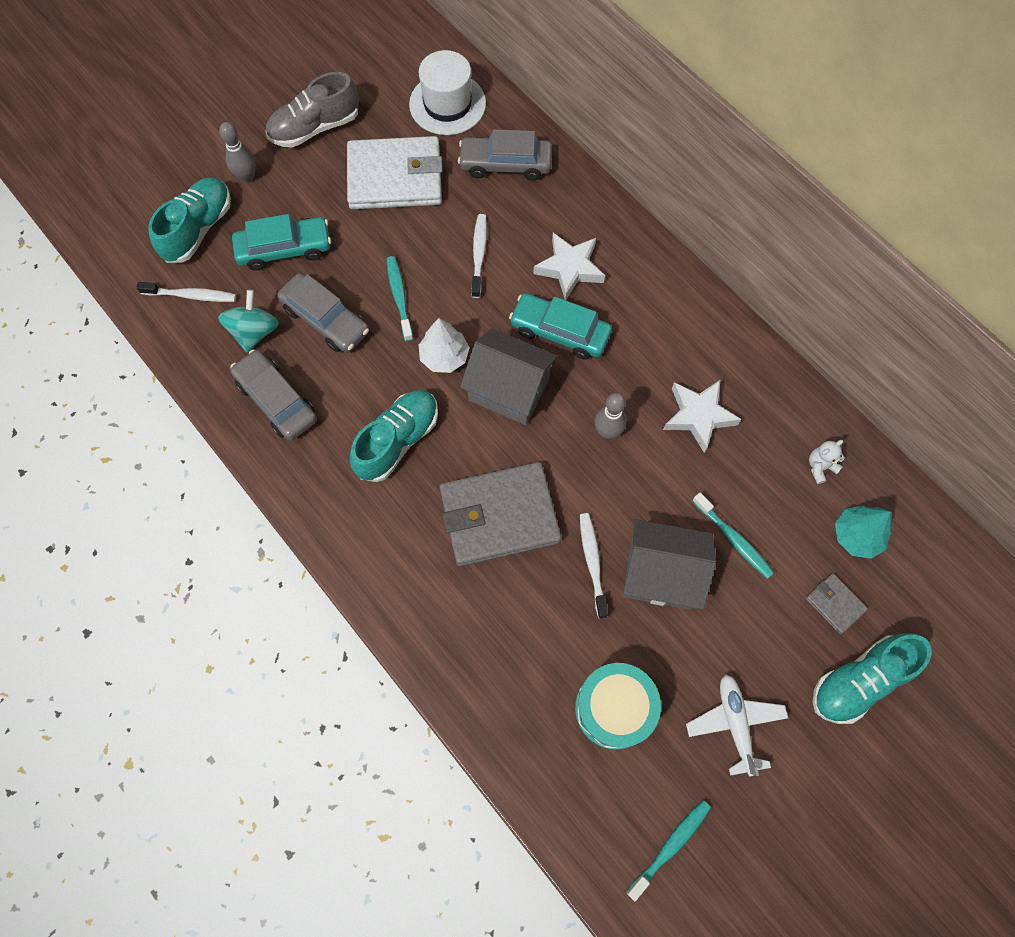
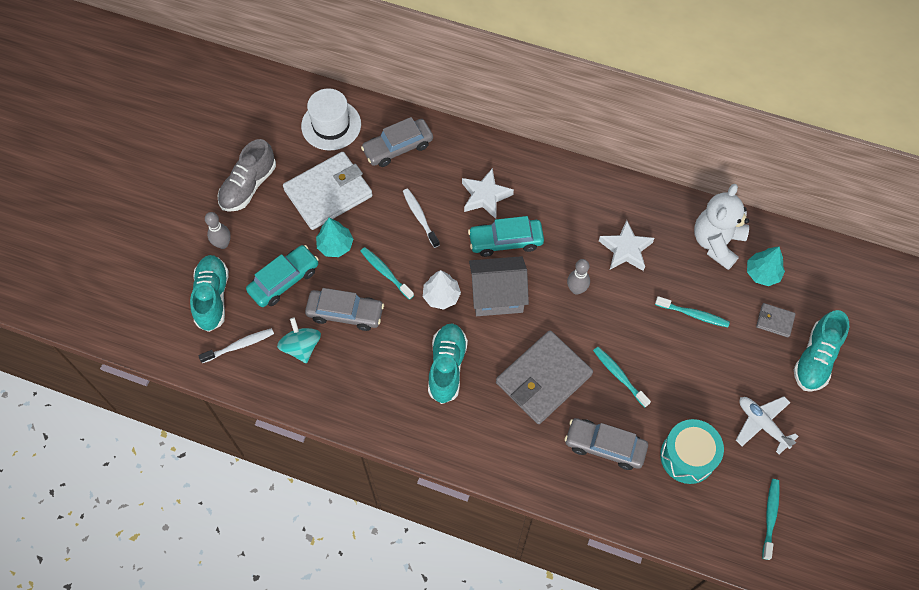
camera: 30 degrees left, 5 degrees down
(277, 400) = (348, 384): grey car -> grey car (605, 446)
(364, 239) = (335, 245): none -> turquoise tree
(592, 562) = (619, 376): white toothbrush -> turquoise toothbrush
(660, 574) = (664, 359): grey house -> none
(820, 467) = (716, 243): white teddy bear -> white teddy bear, size x2.37

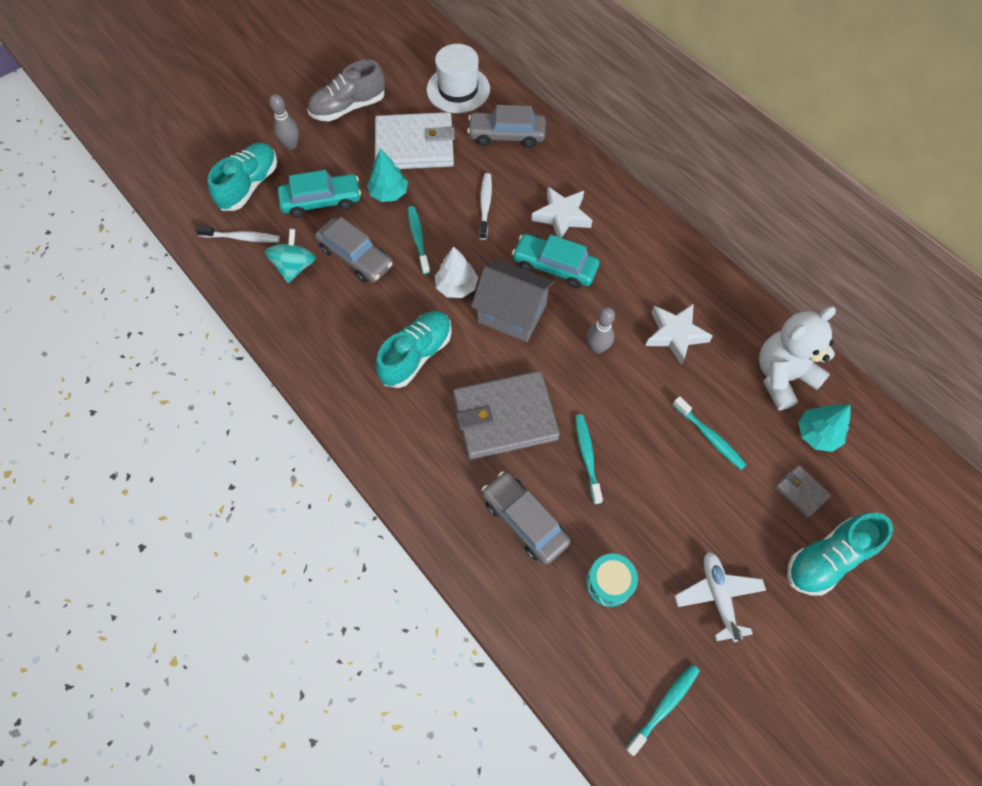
camera: 30 degrees right, 0 degrees up
(687, 456) = (609, 583): turquoise drum -> turquoise drum, size x0.67

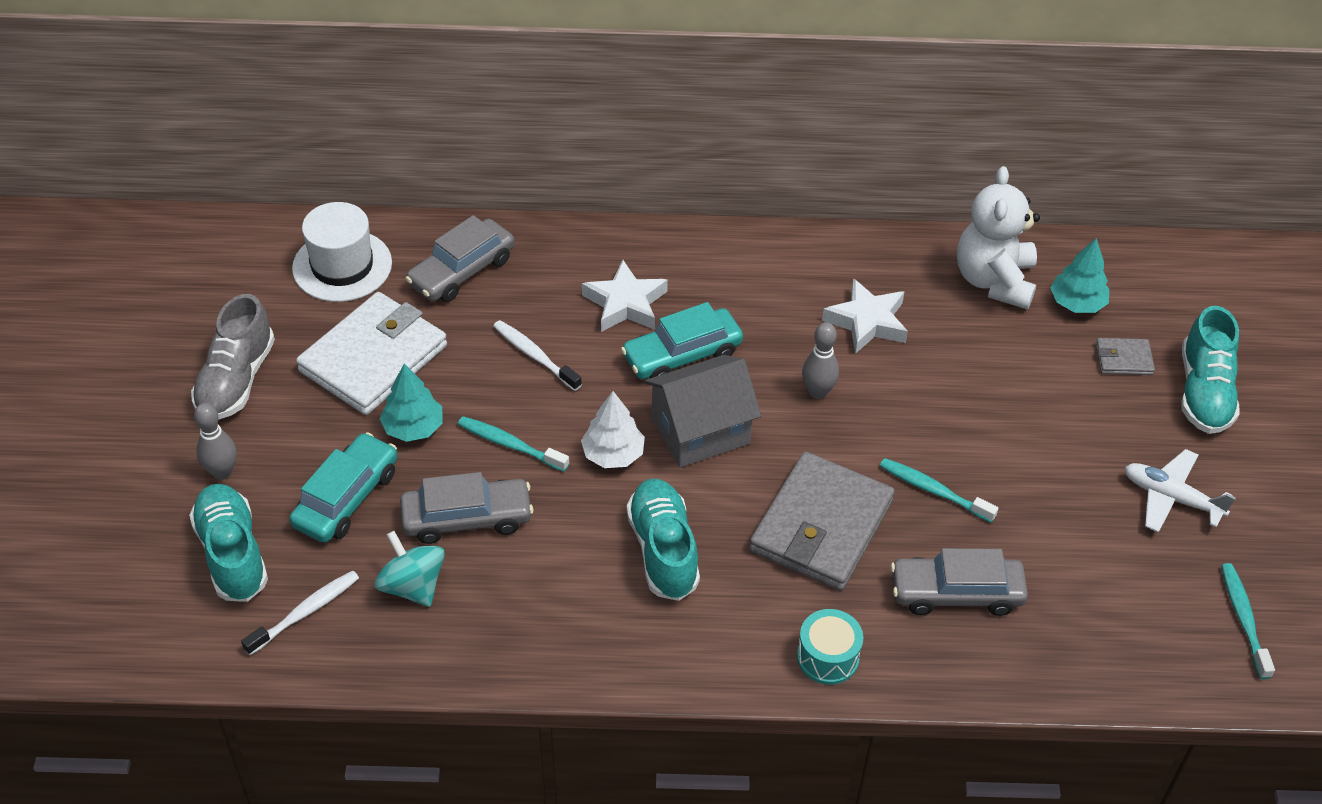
camera: 50 degrees left, 15 degrees down
(609, 583) = (1085, 572): turquoise drum -> turquoise drum (828, 657)
(710, 437) = (1004, 381): turquoise toothbrush -> none

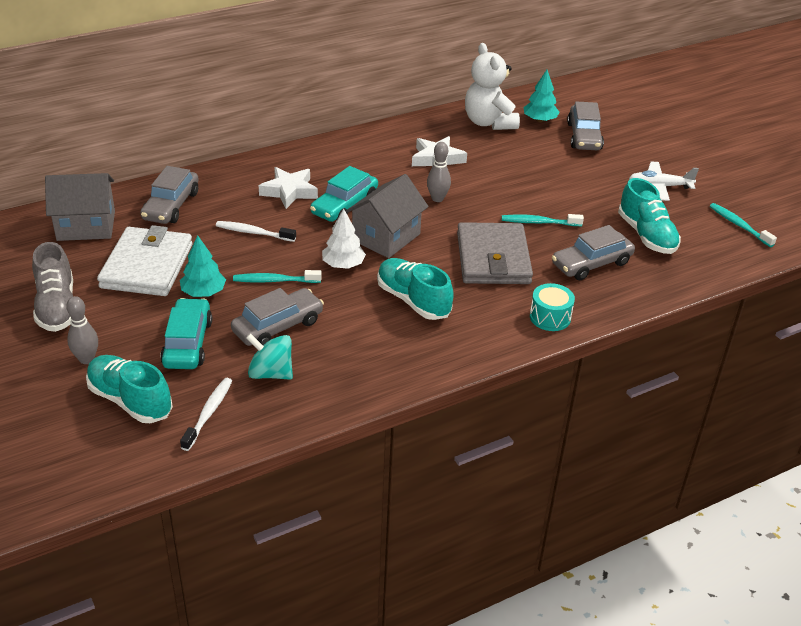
camera: 30 degrees left, 10 degrees down
(342, 266) = (86, 226): white hat -> grey house
(1123, 359) = (584, 136): grey wallet -> grey car
(1203, 392) = (634, 138): turquoise shoe -> turquoise shoe (646, 235)

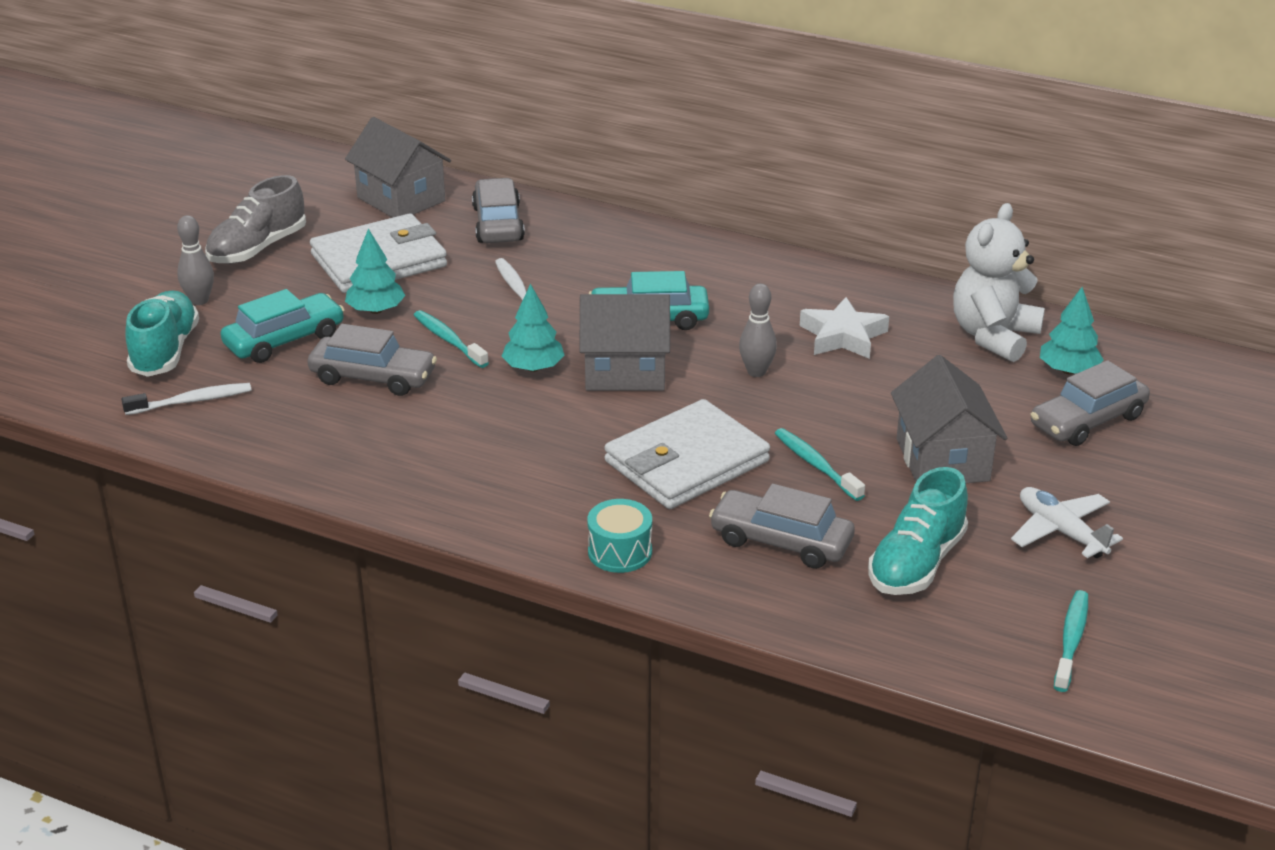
camera: 55 degrees right, 5 degrees down
(171, 206) = (498, 224): grey car -> grey car turned 105 degrees clockwise
(270, 373) = (292, 407): turquoise spinning top -> none
(289, 191) = (625, 274): white star -> none
(343, 265) = (533, 368): white tree -> turquoise tree
(413, 300) = (526, 441): turquoise shoe -> none
(493, 258) = (686, 462): grey wallet -> white wallet
(573, 187) = (942, 460): none -> grey house

